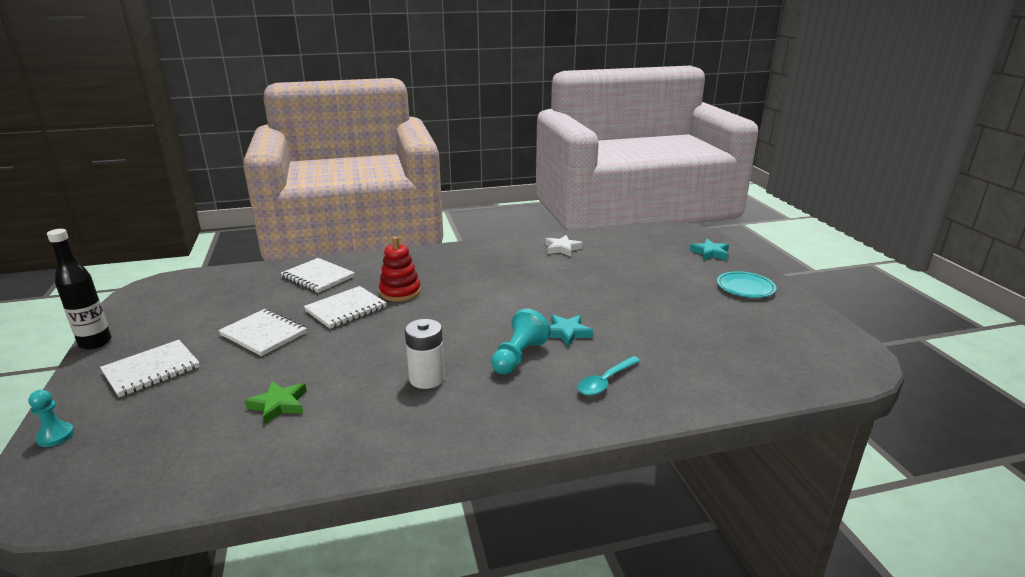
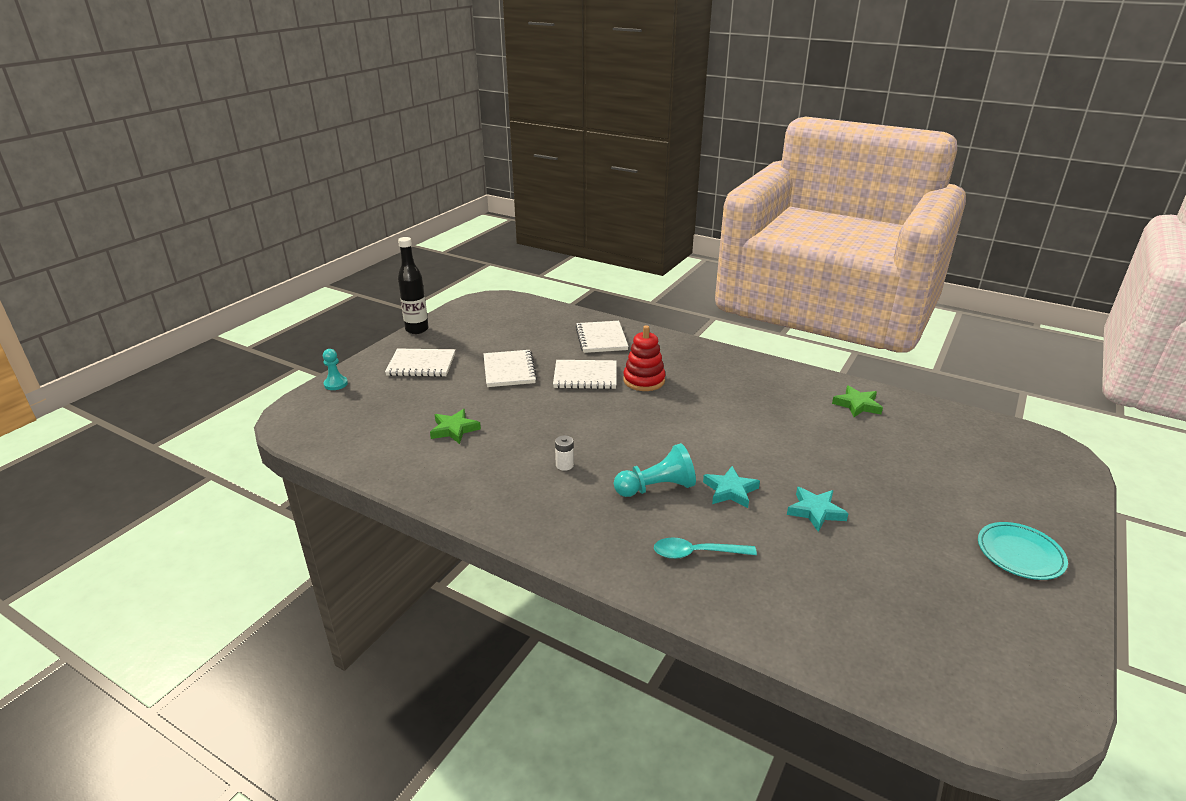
camera: 45 degrees right, 5 degrees up
(427, 378) = (564, 465): white battery -> white battery, size x0.53
(562, 248) = (857, 405): white star -> green star
(710, 253) = (1043, 492): turquoise star -> turquoise star (815, 511)

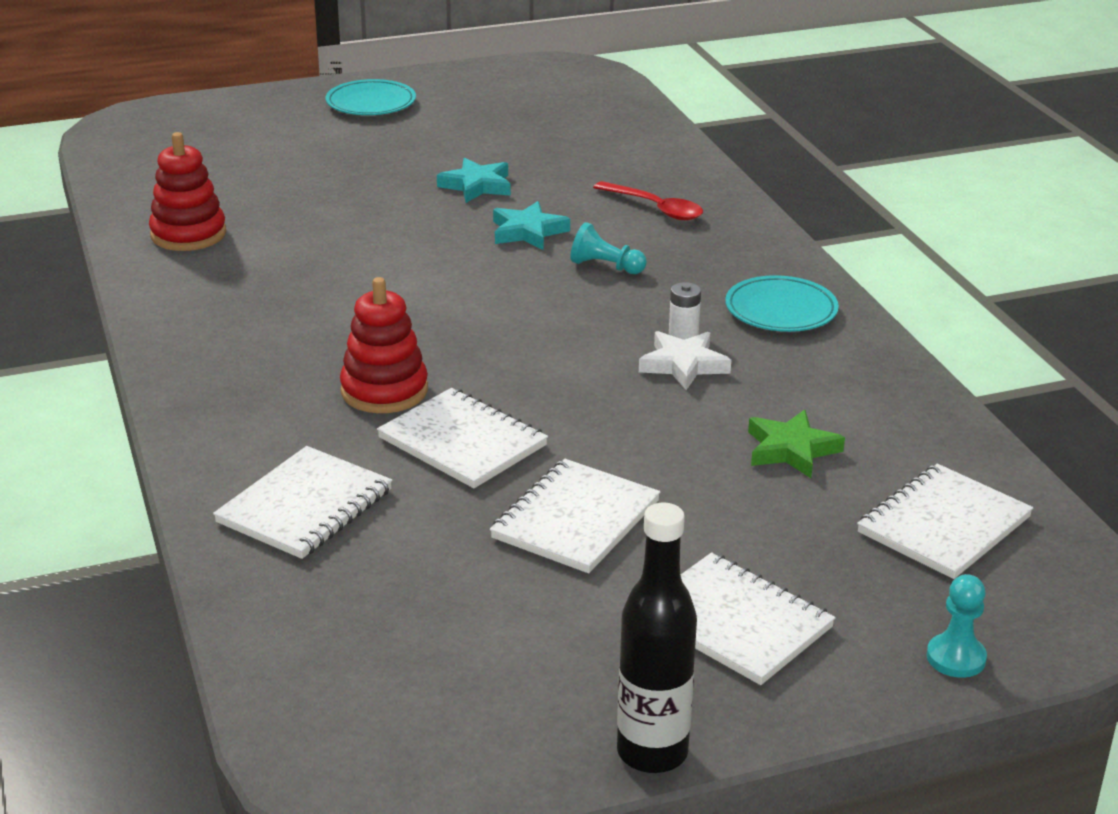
camera: 140 degrees left, 0 degrees up
(365, 426) = (943, 525): none -> white notebook
(532, 506) = (781, 310): none -> turquoise plate
(544, 448) = (683, 365): none -> white star
(656, 488) = (605, 266): turquoise pawn -> turquoise pawn, size x0.63
(697, 553) = (655, 208): turquoise spoon -> red spoon
(857, 405) = (188, 234): green star -> red stacking toy

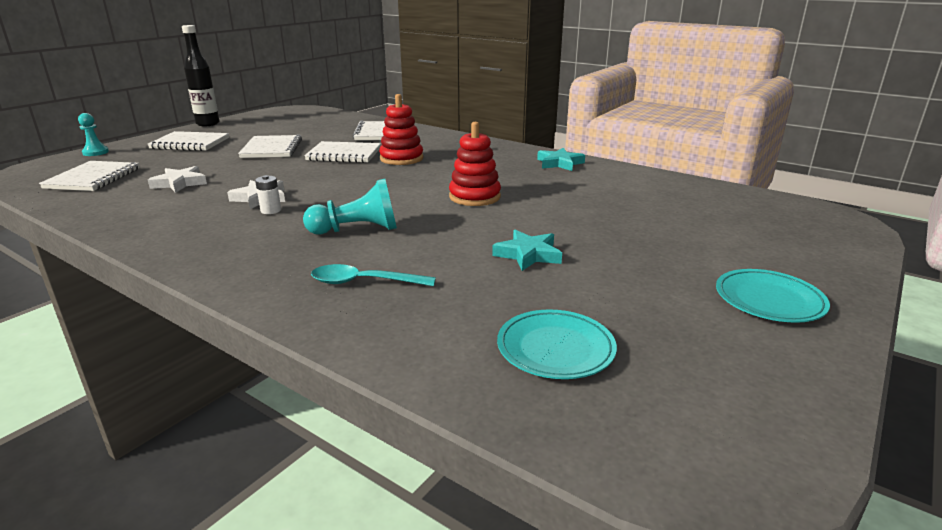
camera: 145 degrees right, 5 degrees down
(188, 234) = (618, 180): red stacking toy -> red stacking toy (474, 197)
(528, 232) = (439, 235): turquoise star -> turquoise star (559, 163)
(605, 266) = (357, 230): turquoise pawn -> turquoise pawn, size x1.58
(655, 208) = (364, 282): red spoon -> turquoise spoon
(781, 310) = (208, 238): turquoise plate -> turquoise plate (555, 349)
(791, 450) = (180, 183): green star -> white star

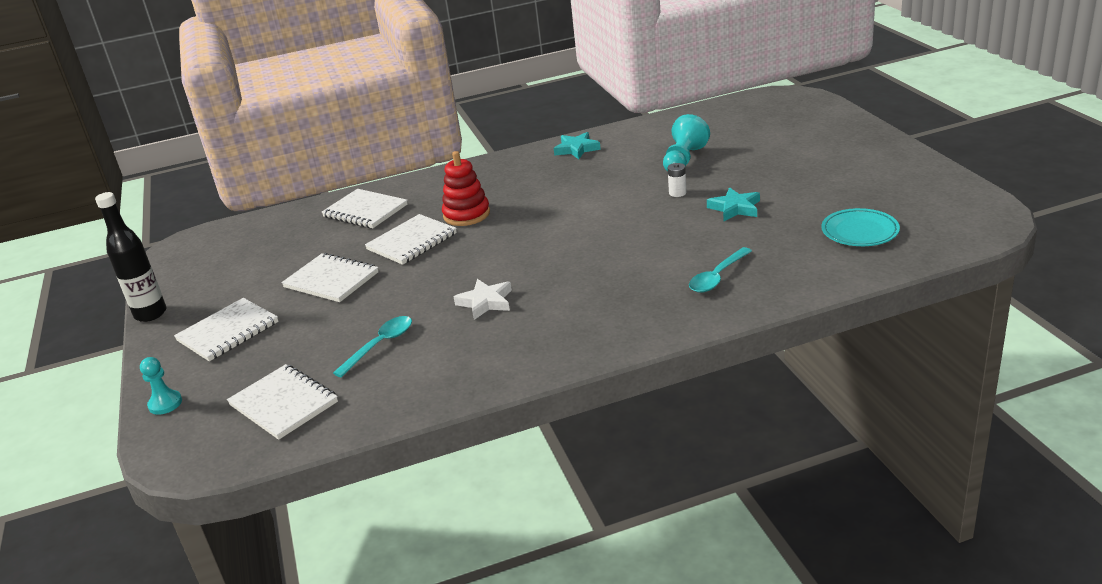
camera: 50 degrees left, 5 degrees up
(180, 183) = (380, 345): white star -> turquoise spoon
(271, 210) = (526, 300): white battery -> white battery (677, 193)
(357, 230) = (619, 265): turquoise pawn -> turquoise pawn (684, 160)
(474, 197) = (607, 202): red stacking toy -> none
(769, 300) = (863, 156): turquoise plate -> none

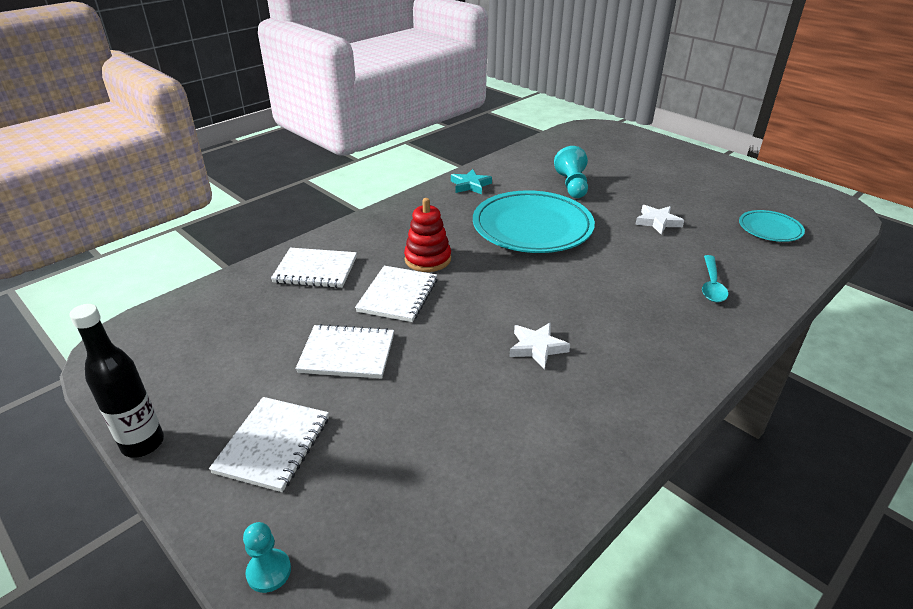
camera: 30 degrees left, 5 degrees up
(284, 403) = (430, 526): white notebook -> none
(380, 345) = (474, 421): turquoise spoon -> none
(594, 198) = (532, 227): none -> turquoise plate
(677, 193) = (597, 214): white battery -> none
(735, 208) = (657, 222): turquoise star -> white star

